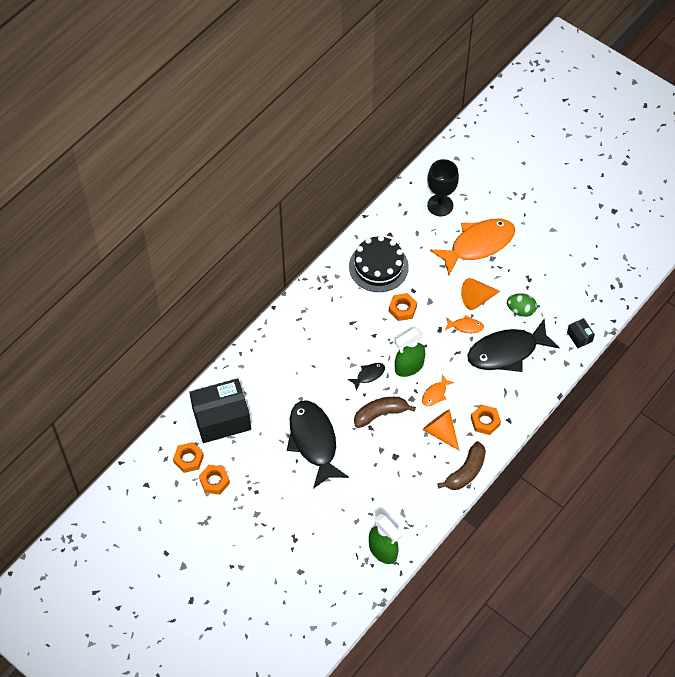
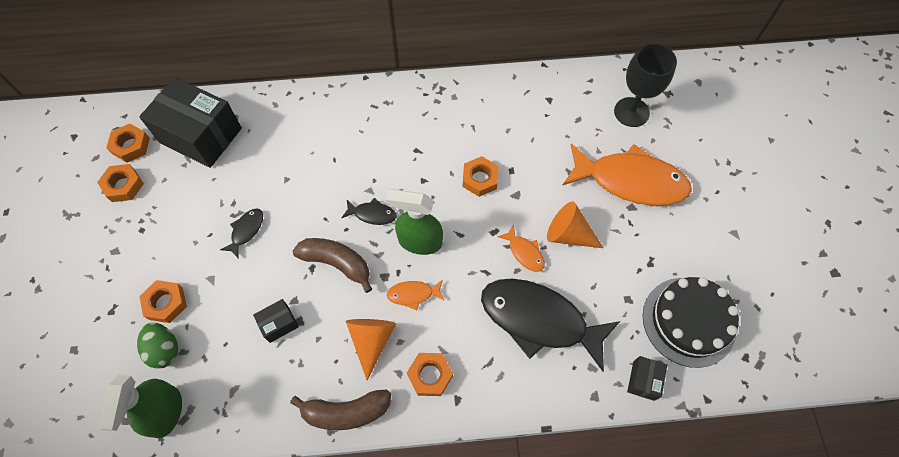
camera: 45 degrees right, 5 degrees up
(313, 441) = (246, 231): black fish -> black fish, size x0.43
(318, 510) = (166, 303): none -> orange nut
(378, 266) = (503, 120): black cake -> black cake (688, 321)
(387, 466) = (279, 324): none -> black box
(520, 310) = (604, 288): green egg -> green egg (165, 349)

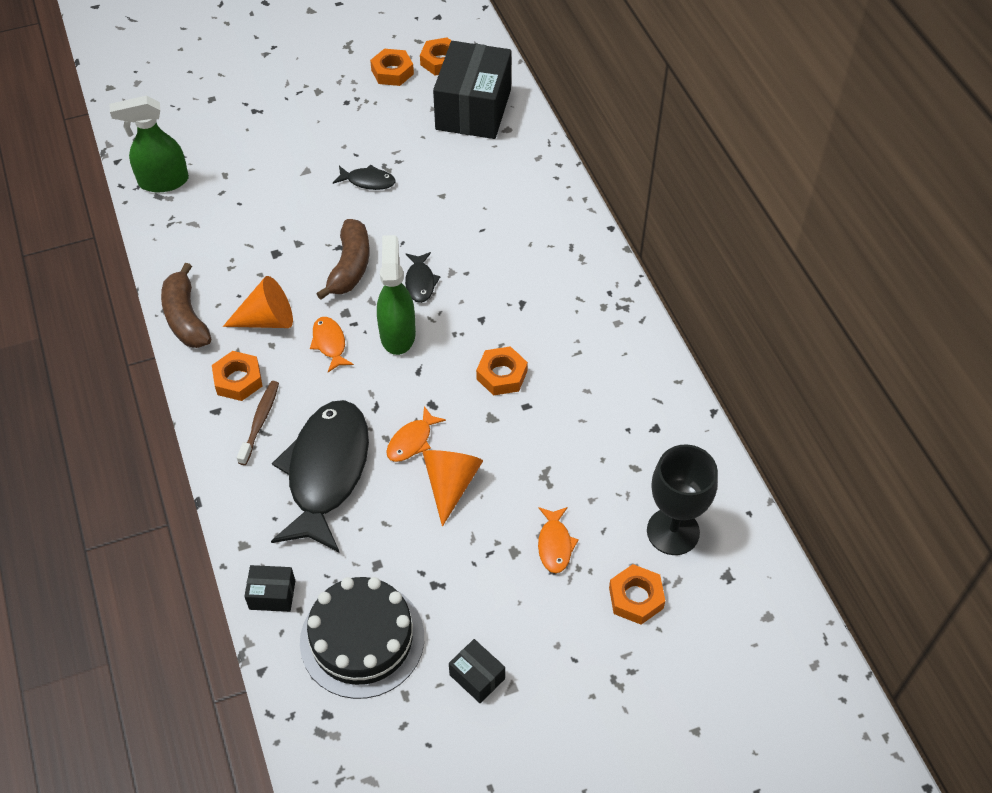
camera: 75 degrees right, 10 degrees down
(165, 349) = (224, 161): green egg -> none
(166, 303) = (271, 146): orange nut -> orange nut (636, 598)
(279, 324) = (269, 238): black box -> black box (477, 677)
(478, 364) = (260, 421): none -> brown toothbrush
(630, 181) = (555, 544): orange fish -> orange fish, size x0.43

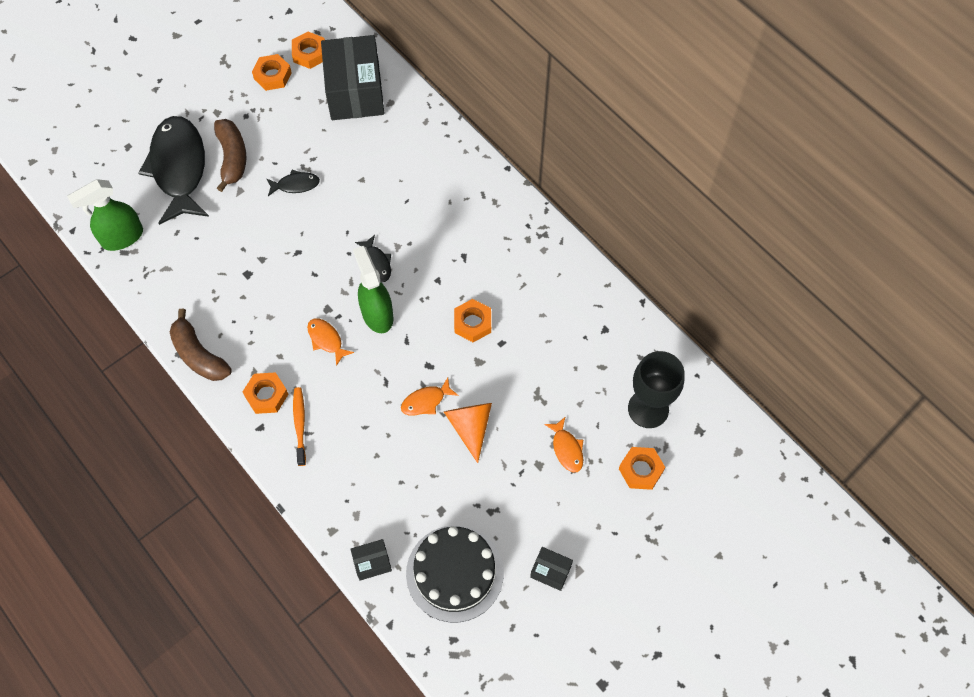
camera: 20 degrees left, 10 degrees up
(260, 421) = (300, 424): brown toothbrush -> orange toothbrush
(267, 320) = (266, 335): orange cone -> none
(326, 472) = (370, 449): black fish -> black fish (179, 168)
(350, 267) = (314, 267): brown banana -> brown banana (232, 158)
(412, 441) = (426, 401): orange fish -> orange fish turned 45 degrees clockwise

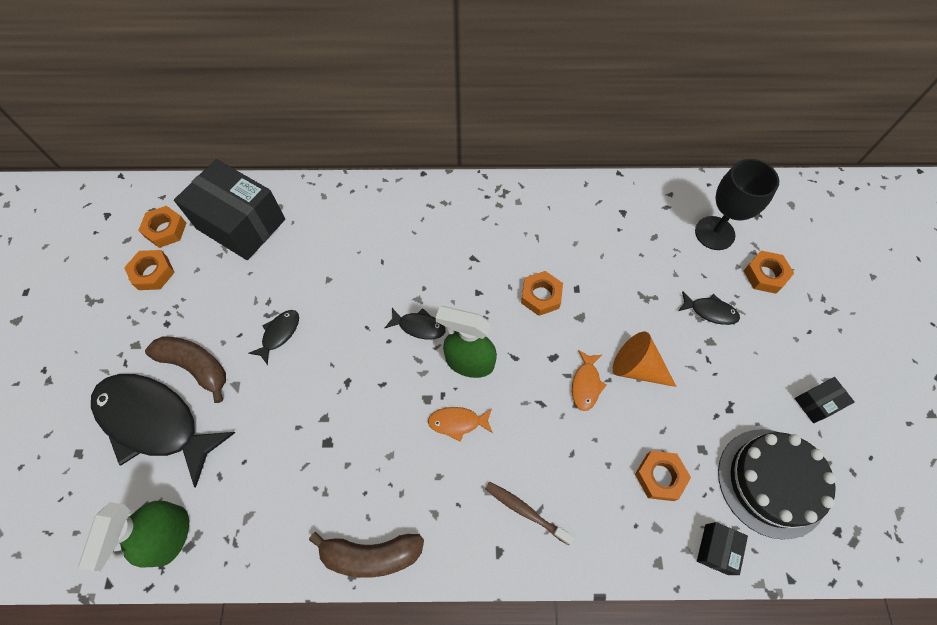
camera: 50 degrees left, 0 degrees up
(266, 395) = (469, 520): orange nut -> orange nut (660, 477)
(300, 424) = (525, 511): orange toothbrush -> brown toothbrush
(567, 449) = (710, 311): orange fish -> black fish

